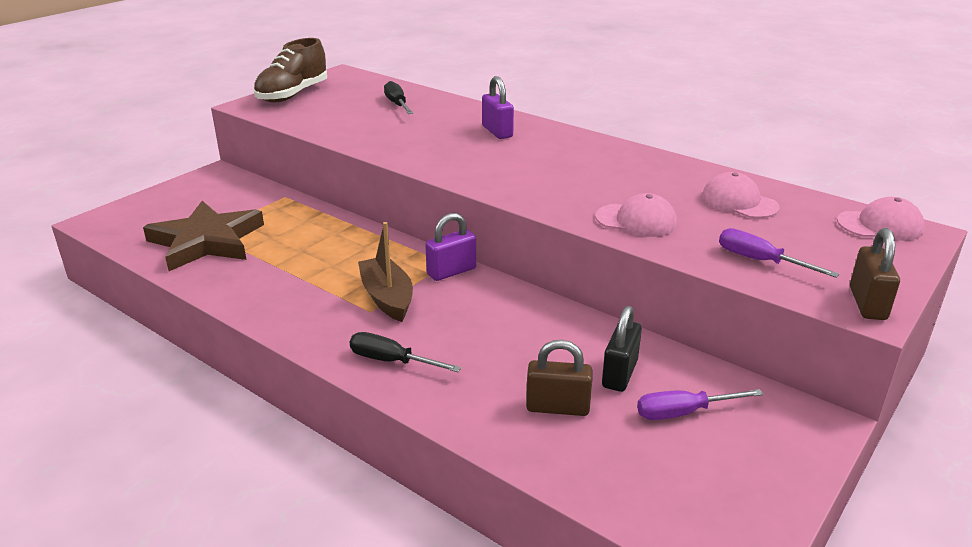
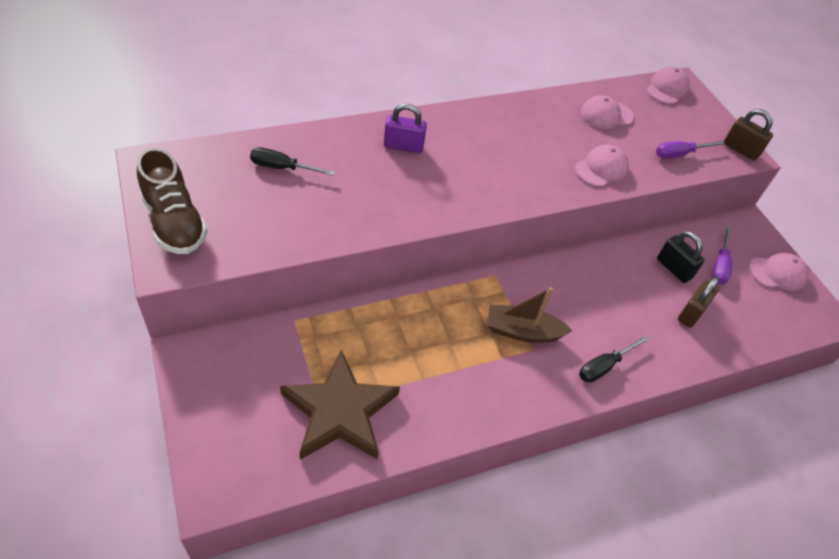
camera: 65 degrees left, 20 degrees up
(451, 271) = (510, 279): purple padlock -> none
(754, 477) = (777, 273): none -> pink cap

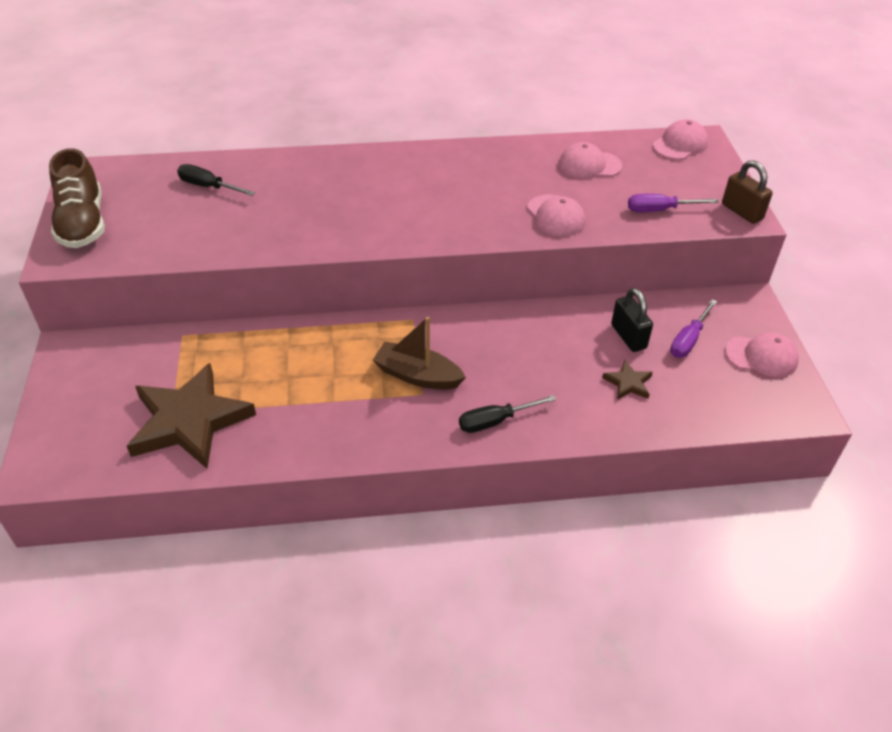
camera: 20 degrees right, 5 degrees down
(403, 146) = (342, 177): purple padlock -> none
(601, 168) = (555, 216): pink cap -> pink cap turned 90 degrees clockwise
(691, 313) = (628, 383): brown padlock -> brown star

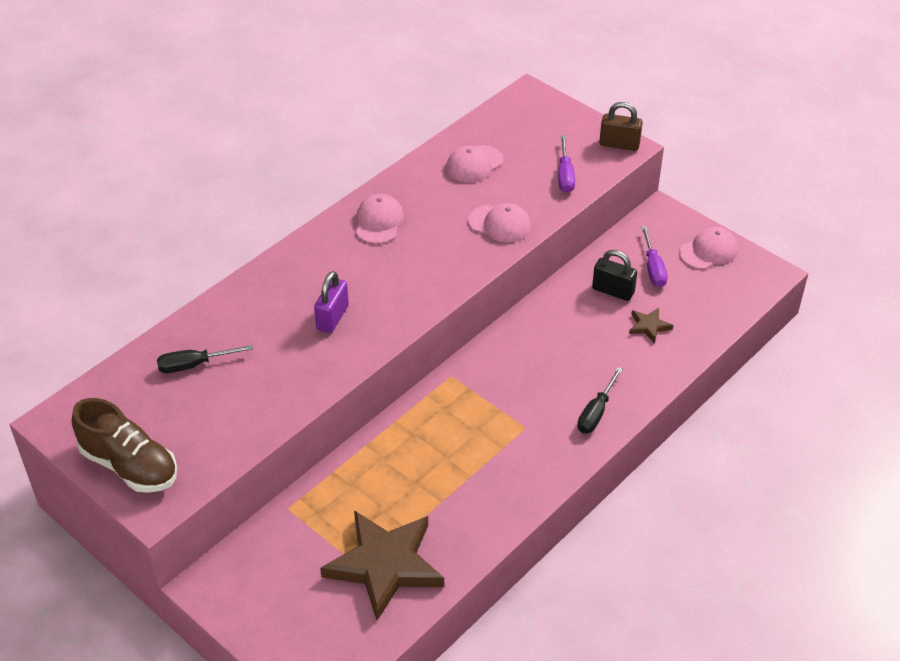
camera: 40 degrees left, 0 degrees up
(339, 209) = (332, 317): none -> purple padlock
(417, 375) = (506, 416): brown boat -> none
(659, 210) = (565, 175): purple screwdriver -> purple screwdriver turned 45 degrees counterclockwise
(680, 144) = (518, 108): pink cap -> pink cap (379, 222)

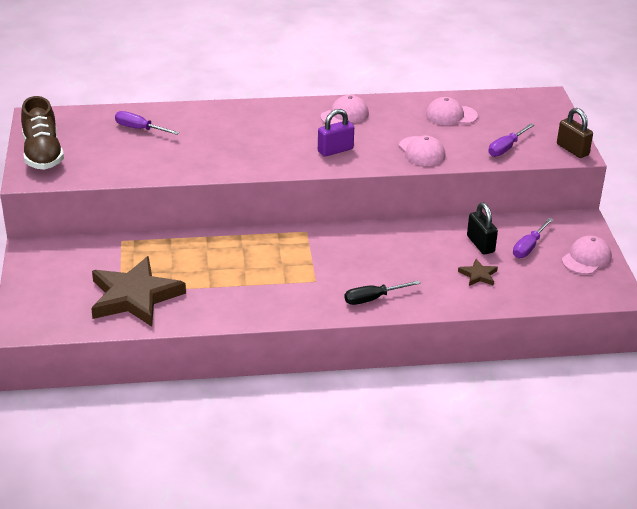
camera: 40 degrees right, 10 degrees down
(194, 365) = (139, 129): black screwdriver -> purple screwdriver
(332, 317) = (247, 146): purple padlock -> purple padlock (335, 150)
(708, 251) = (586, 258): pink cap -> pink cap turned 60 degrees counterclockwise

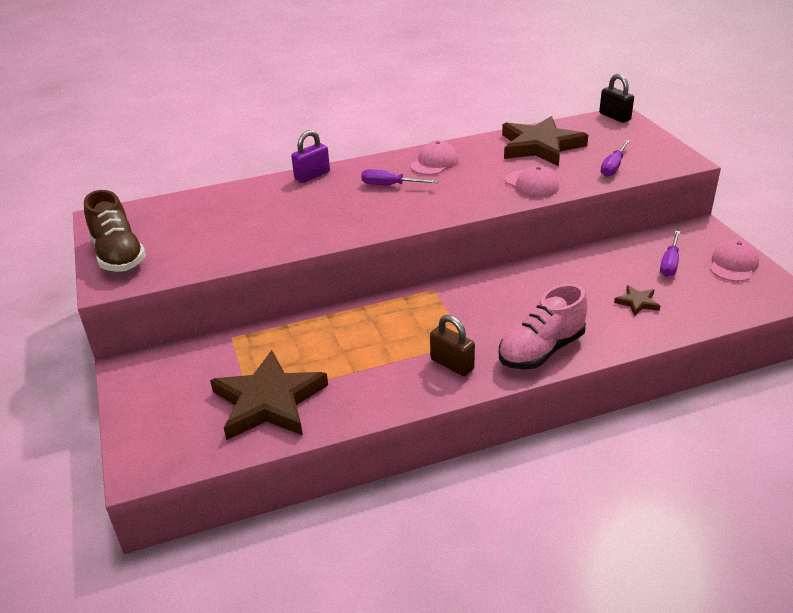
camera: 10 degrees left, 0 degrees up
(139, 129) = (221, 210): purple screwdriver -> purple screwdriver (390, 185)
(335, 150) = (442, 197): purple padlock -> purple padlock (312, 176)
(373, 299) = (541, 350): black screwdriver -> pink shoe
(451, 115) = (540, 146): pink cap -> brown star
(480, 244) = (620, 270): black padlock -> black padlock (614, 117)
(572, 150) = (678, 158): brown padlock -> brown padlock (452, 364)

